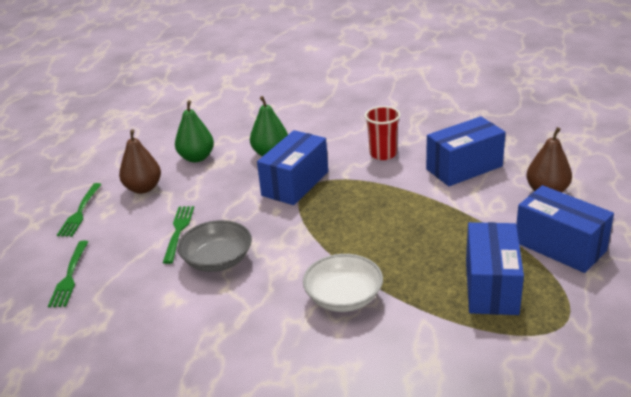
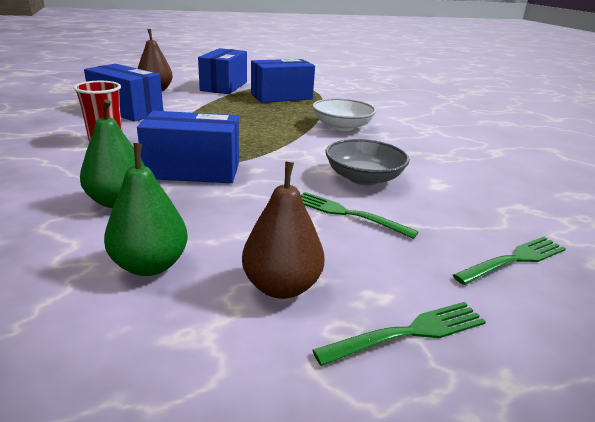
camera: 125 degrees left, 5 degrees down
(178, 231) = (347, 214): green fork -> green fork turned 60 degrees clockwise

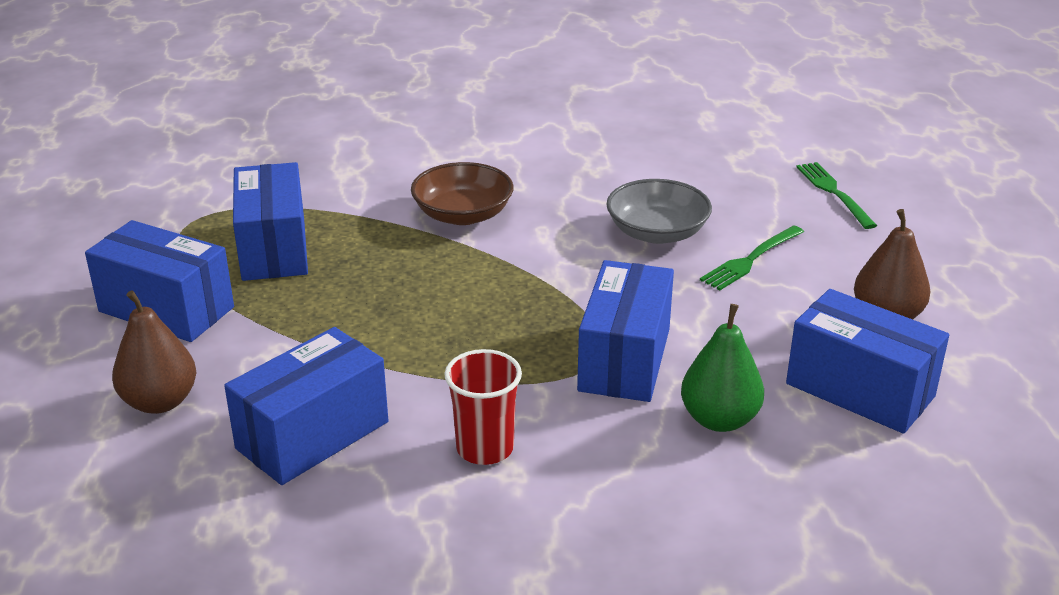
camera: 75 degrees left, 5 degrees up
(150, 265) = (860, 390): green pear -> blue box
(342, 126) = (463, 214): white bowl -> brown bowl
(409, 332) = (937, 267): green fork -> none

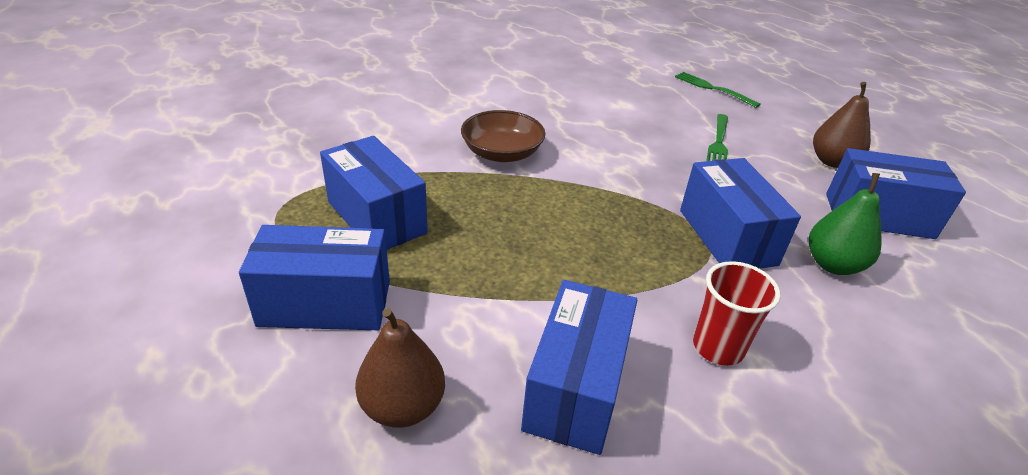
camera: 30 degrees left, 5 degrees up
(657, 232) = (644, 137): grey bowl -> none

